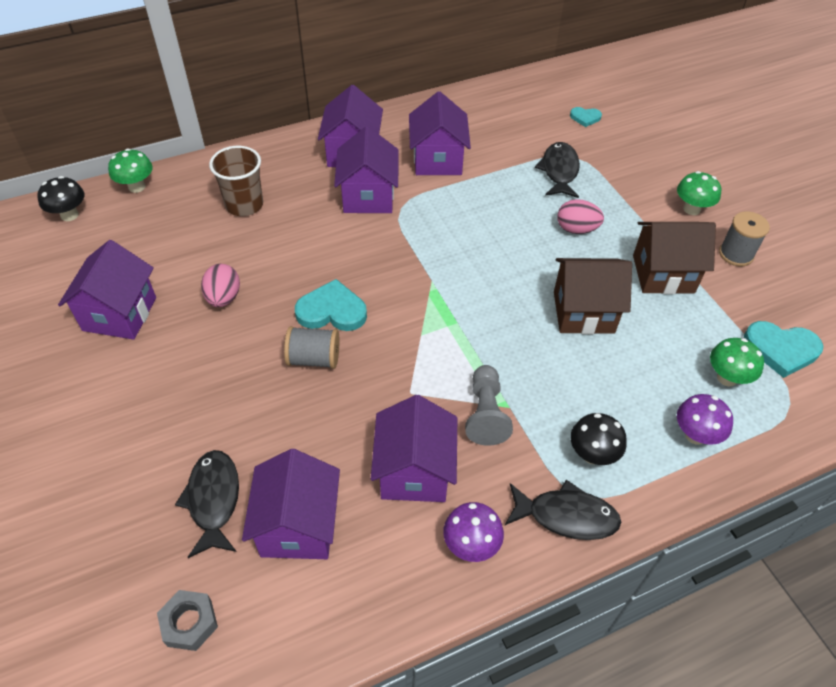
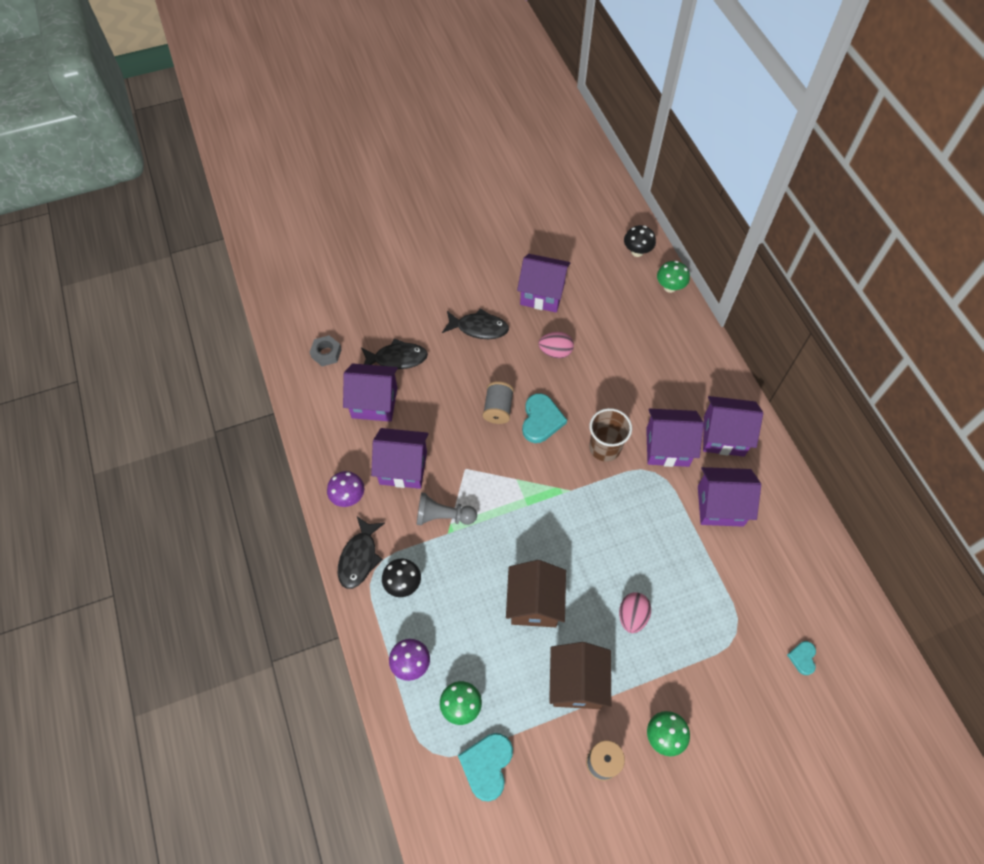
camera: 95 degrees right, 10 degrees up
(244, 205) = (652, 358): brown cup -> brown cup (605, 448)
(559, 171) = (712, 615): black fish -> black fish (479, 328)

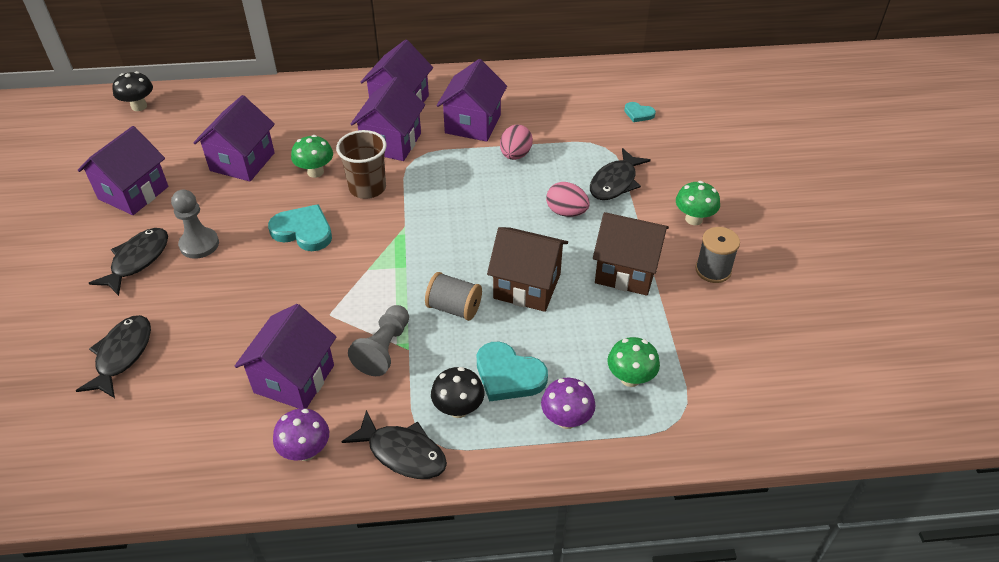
camera: 75 degrees left, 15 degrees down
(326, 353) = (52, 441): grey nut -> none
(374, 402) = (175, 394): purple house -> purple house (242, 162)
(487, 765) = (702, 367): turquoise heart -> turquoise heart (508, 375)
(498, 409) = (265, 266): grey spool -> grey spool (454, 308)
(505, 358) = (199, 244): none -> grey pawn
(555, 352) = (221, 199): pink egg -> pink egg (515, 155)
(670, 287) = (203, 95): green mushroom -> green mushroom (315, 172)
(688, 652) = (615, 182): none -> black fish

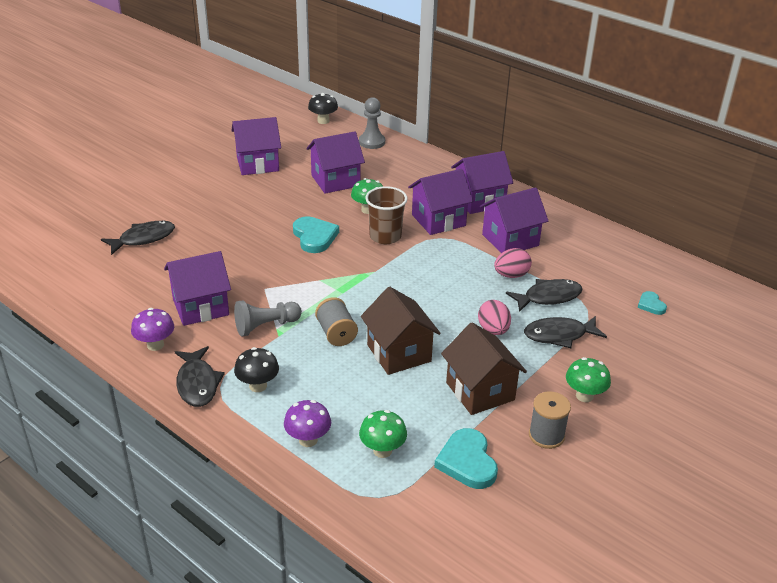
camera: 45 degrees right, 10 degrees down
(137, 260) = (212, 199): black fish -> black fish (548, 297)
(199, 244) = (252, 209): grey pawn -> grey pawn (372, 142)
(508, 375) = (312, 391): turquoise heart -> turquoise heart (467, 462)

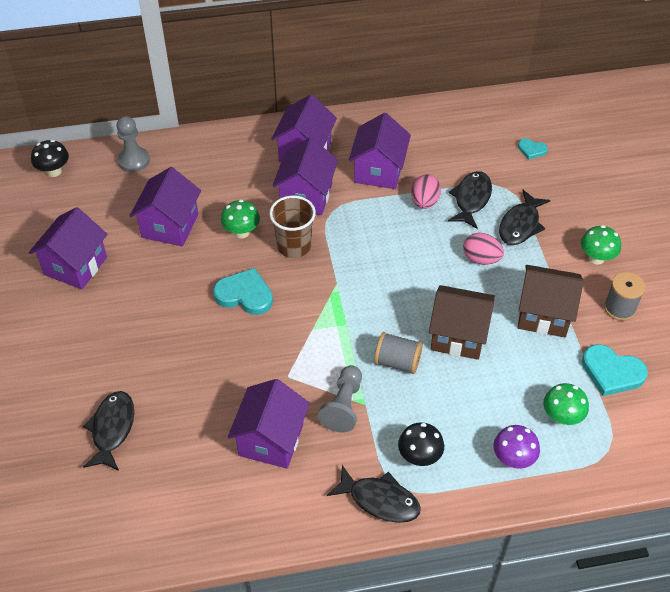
camera: 50 degrees left, 15 degrees up
(155, 345) = (297, 505): purple mushroom -> none

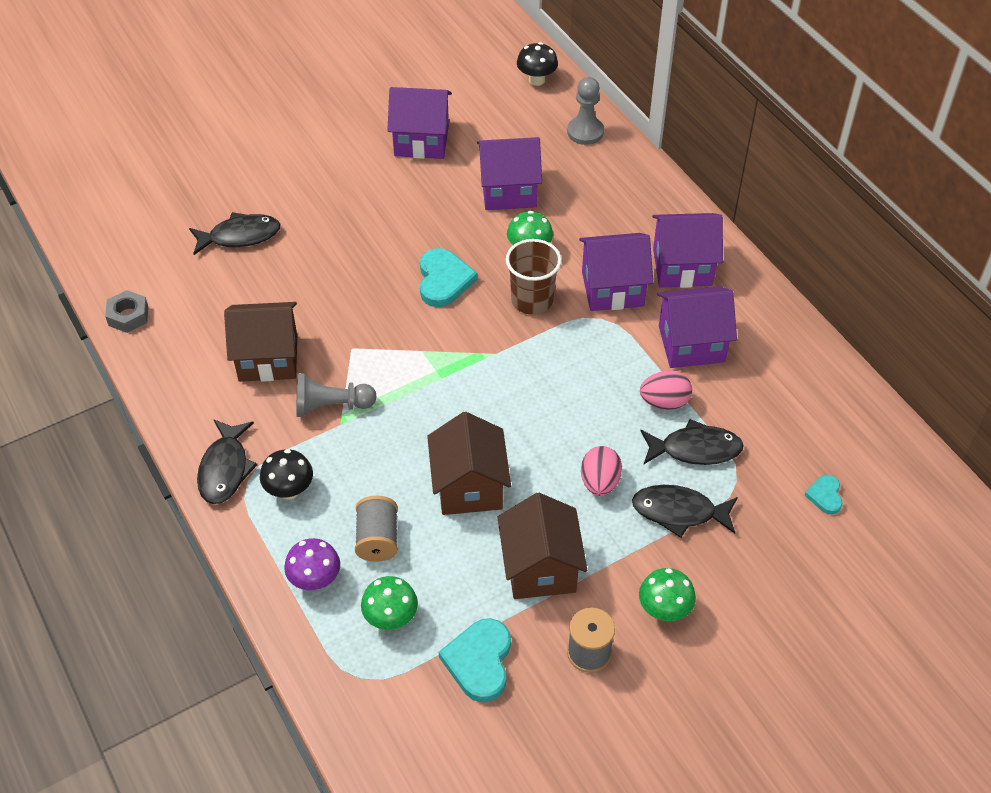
camera: 70 degrees right, 0 degrees up
(164, 545) = (128, 316): none -> grey nut
(271, 440) = (268, 358): purple house -> brown house
(397, 362) = (408, 438): grey spool -> grey spool (377, 539)

